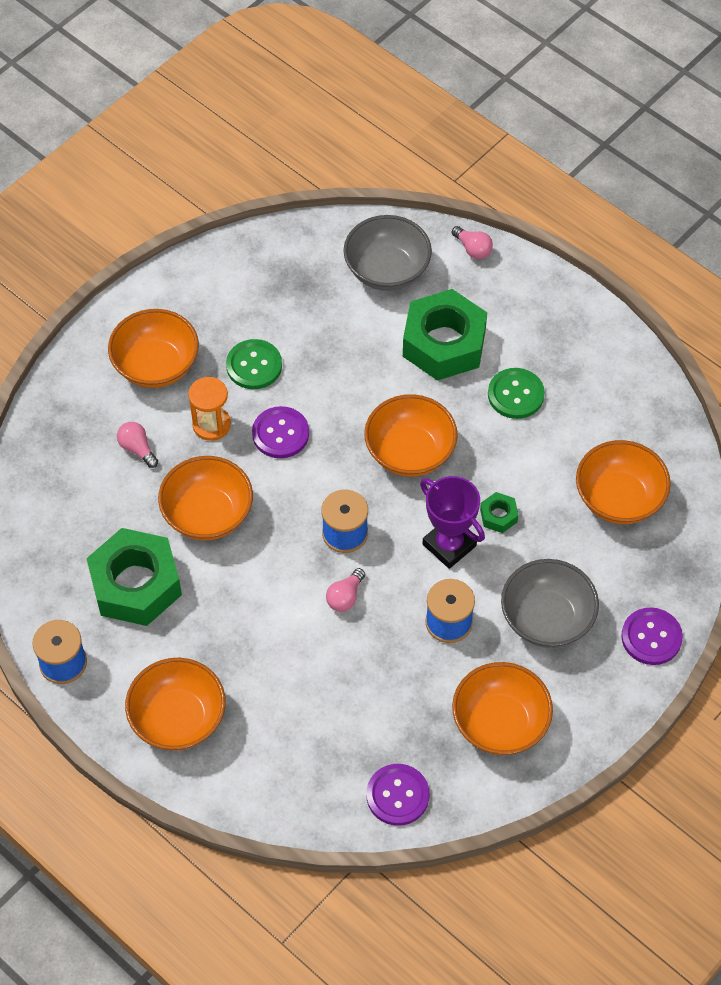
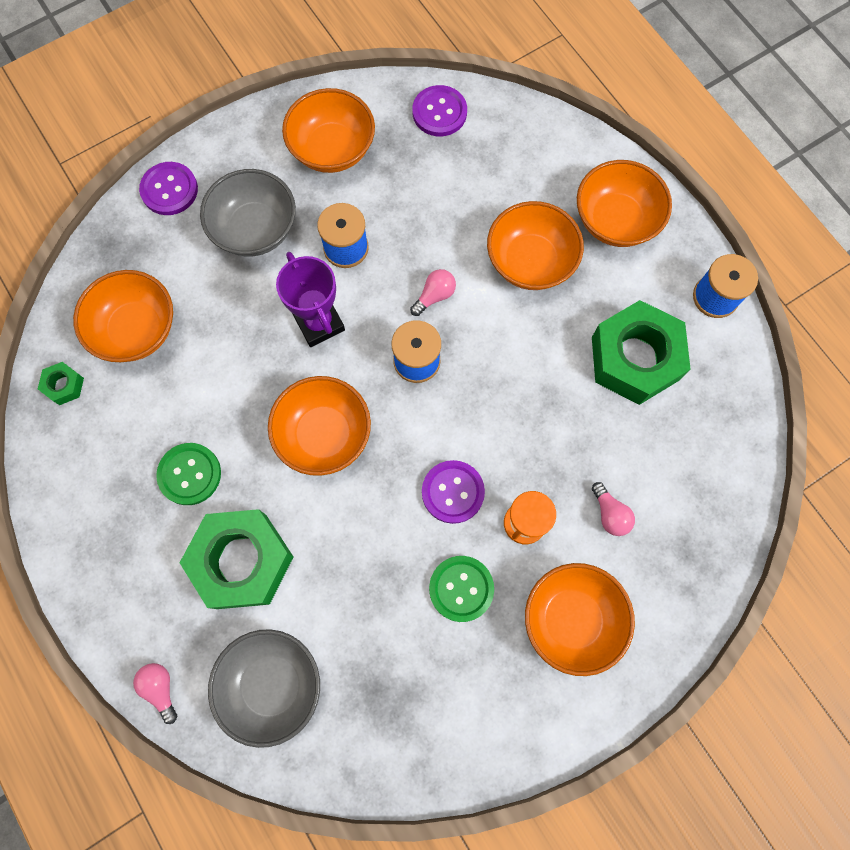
camera: 165 degrees left, 15 degrees up
(208, 514) = (549, 417): orange bowl -> orange bowl (530, 261)
(498, 516) = (260, 341): green nut -> green nut (64, 385)

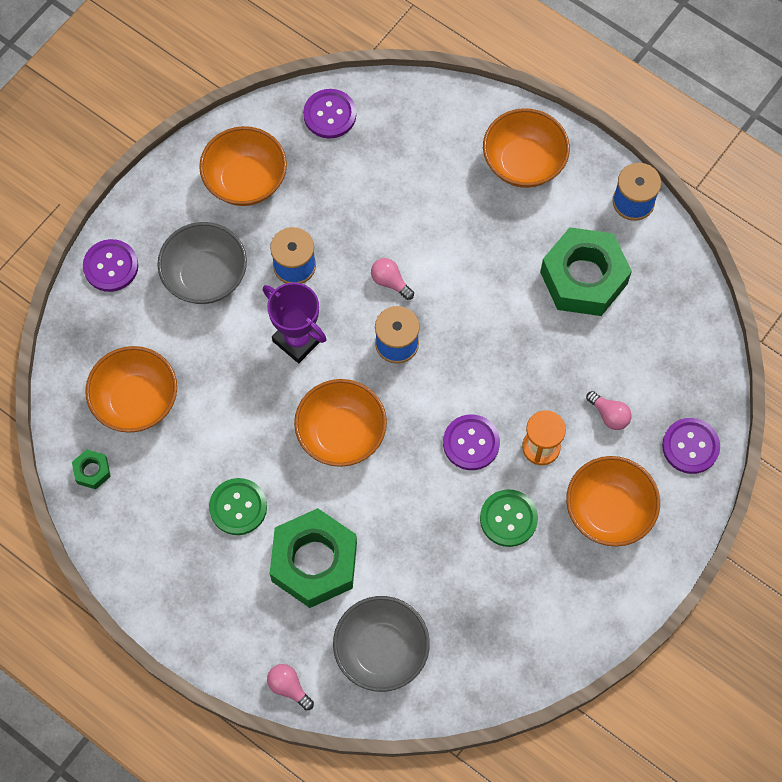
camera: 20 degrees left, 5 degrees down
(434, 296) = (390, 282): pink light bulb -> pink light bulb turned 75 degrees counterclockwise
(530, 261) = (462, 223): orange bowl -> none
(686, 580) = (690, 446): none -> purple button

